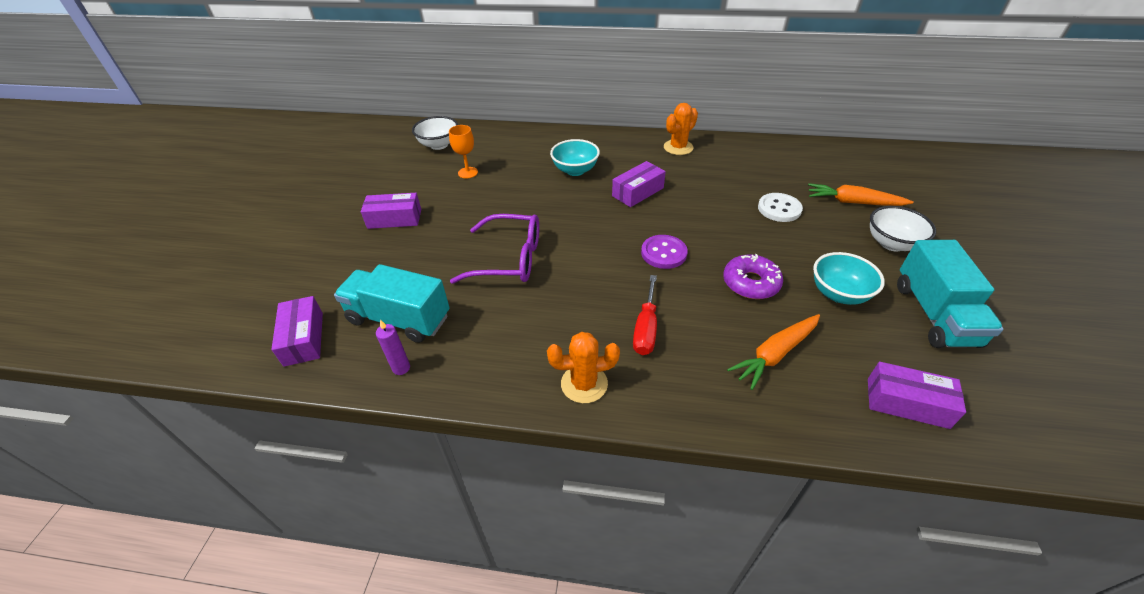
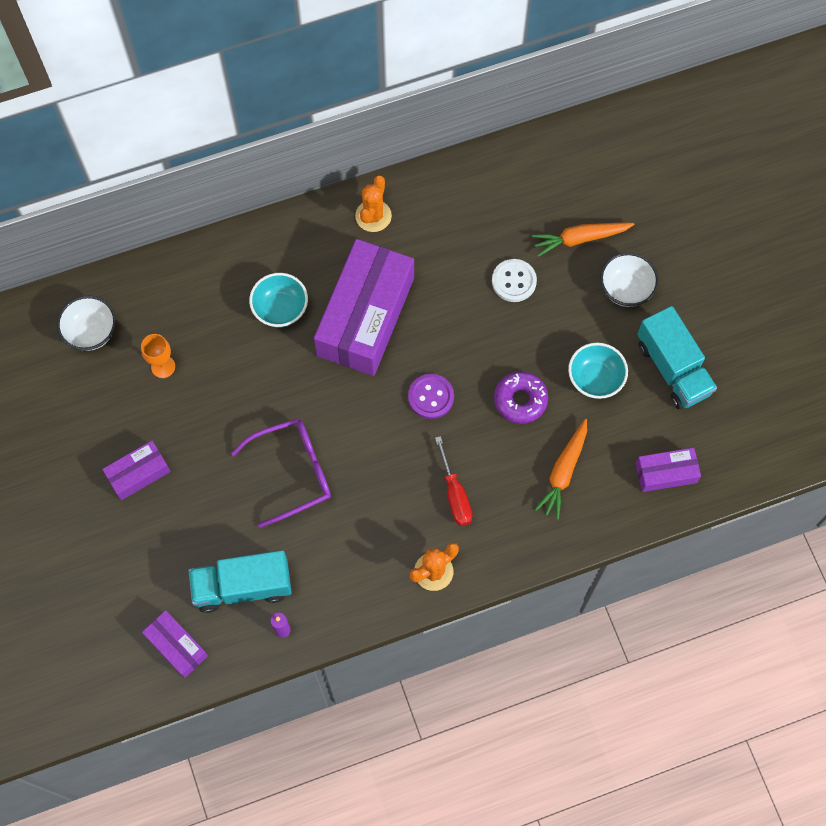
camera: 30 degrees left, 25 degrees up
(637, 192) = (365, 316): purple box -> purple box, size x2.09

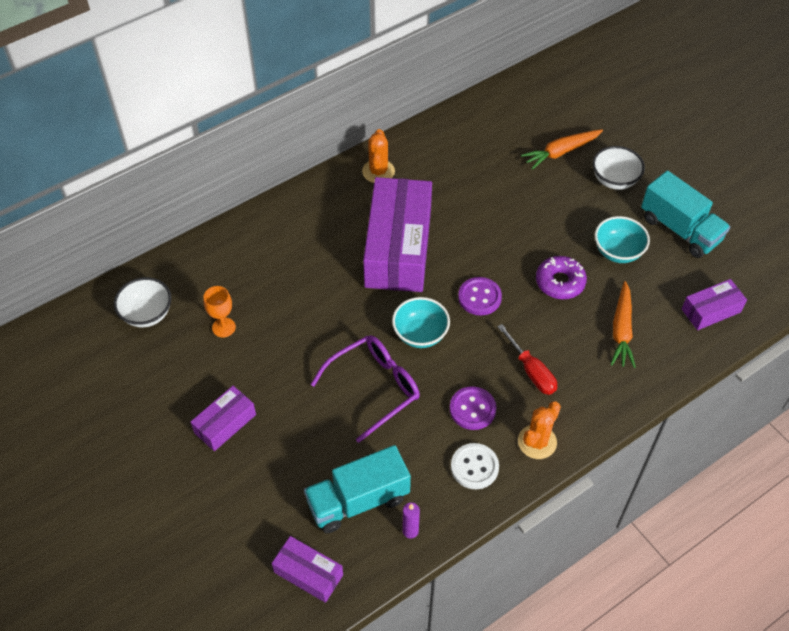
camera: 15 degrees left, 15 degrees down
(280, 309) = (319, 258): turquoise bowl -> turquoise bowl (420, 334)
(382, 520) = (472, 409): none -> purple button
(514, 281) = (518, 194): white button -> white button (474, 467)

